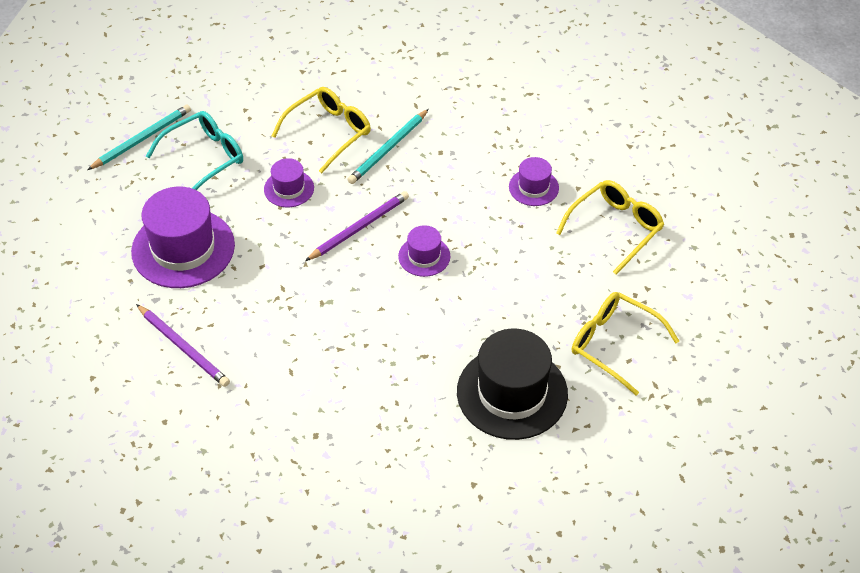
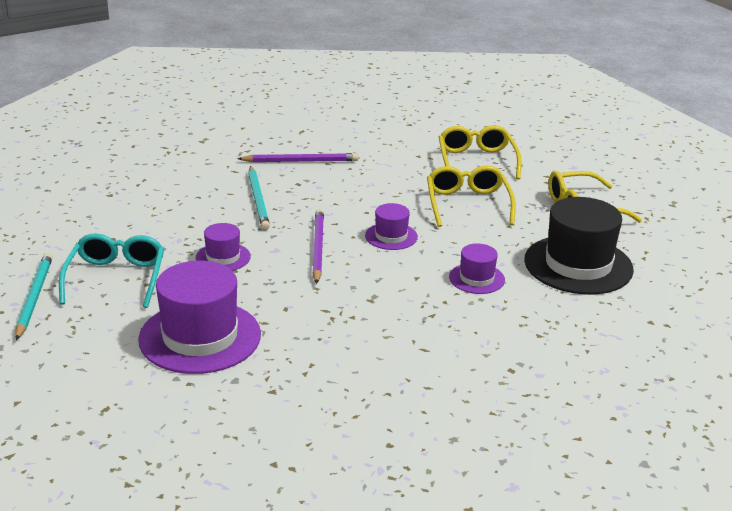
camera: 50 degrees left, 20 degrees down
(183, 347) = (316, 391): purple pencil -> purple pencil (301, 161)
(329, 132) = (196, 214): yellow glasses -> yellow glasses (467, 204)
(533, 187) = (392, 169): purple hat -> purple hat (476, 278)

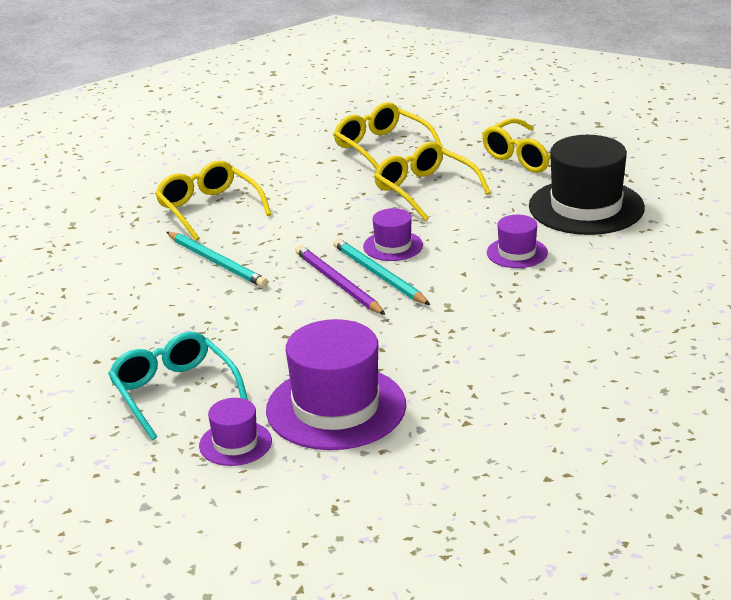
camera: 30 degrees left, 0 degrees up
(34, 297) = (112, 446): turquoise pencil -> turquoise pencil (379, 275)
(223, 257) = (257, 329): purple hat -> purple hat (235, 443)
(301, 161) = (208, 209): purple pencil -> yellow glasses

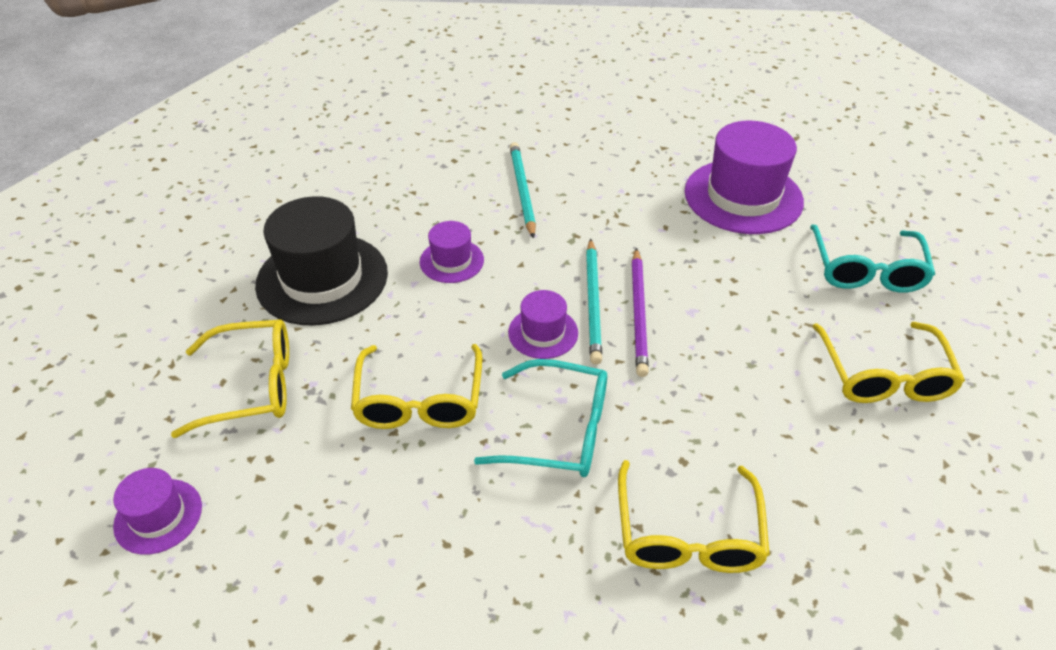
camera: 145 degrees left, 15 degrees up
(217, 262) = (738, 416): turquoise pencil -> turquoise pencil (522, 190)
(235, 443) = (837, 204): purple hat -> purple hat (158, 516)
(324, 213) = (560, 431): none -> turquoise glasses
(381, 147) = (363, 529): yellow glasses -> yellow glasses (884, 376)

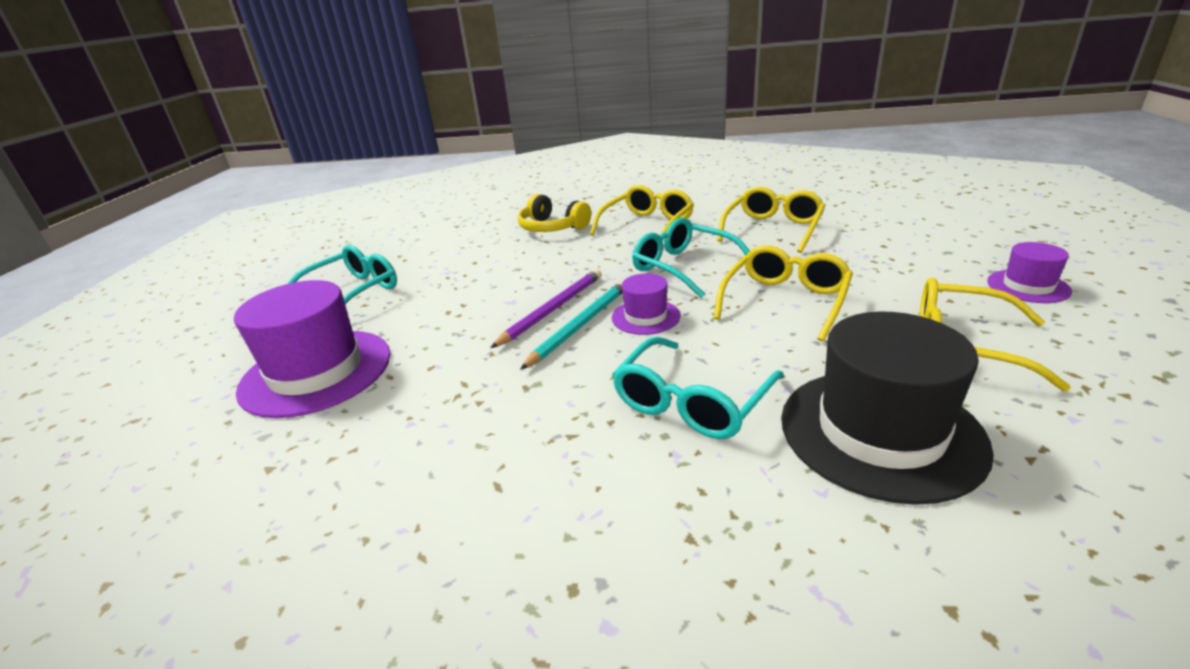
camera: 145 degrees left, 15 degrees down
(451, 261) = (691, 402): purple hat -> turquoise glasses
(522, 190) = (523, 470): turquoise pencil -> none
(824, 477) = (552, 227): none -> yellow headphones
(884, 376) = (453, 249): yellow glasses -> yellow glasses (773, 229)

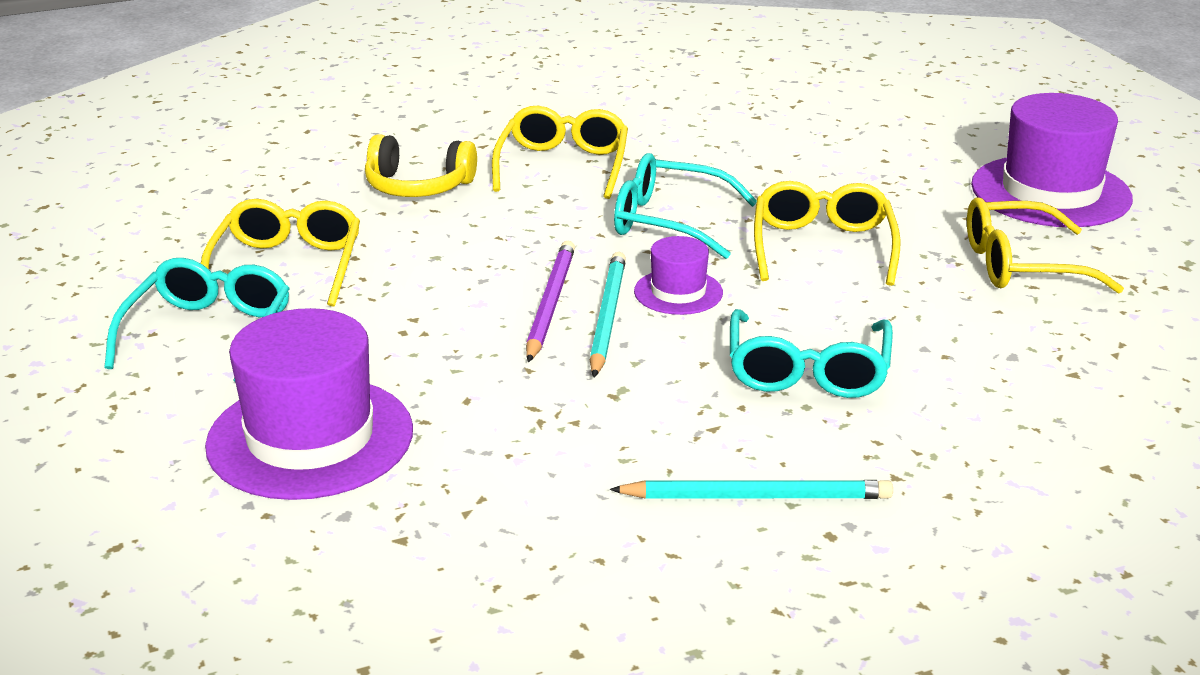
camera: 30 degrees left, 0 degrees up
(545, 517) = (757, 496): none -> turquoise pencil
(773, 229) = (740, 152): yellow glasses -> yellow glasses (287, 266)
(880, 432) = (993, 359): black hat -> none
(1028, 286) = (1050, 192): purple hat -> purple hat, size x1.98

